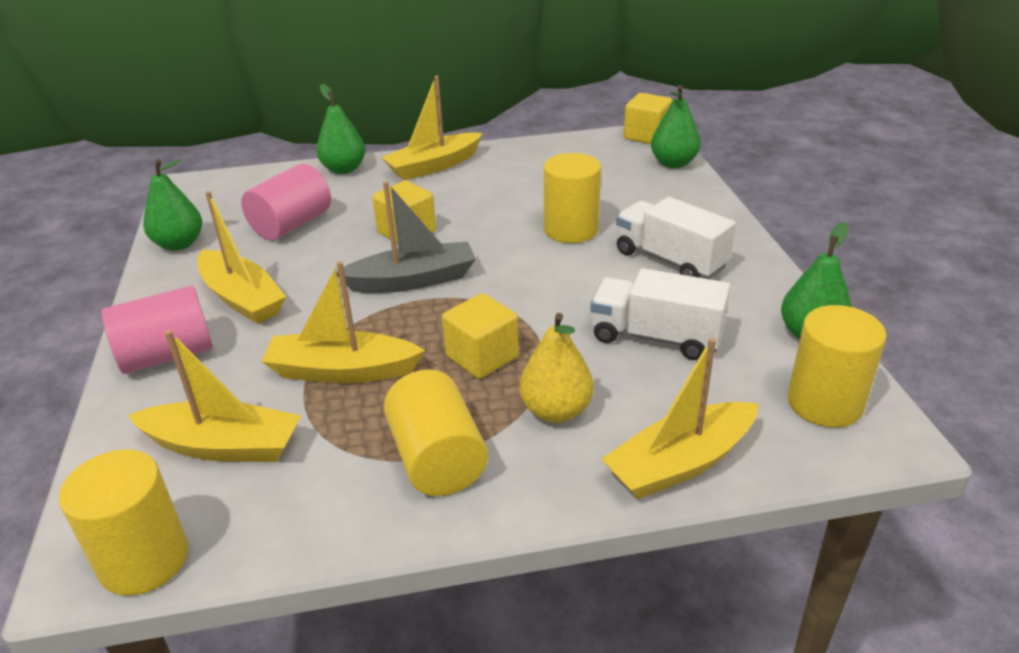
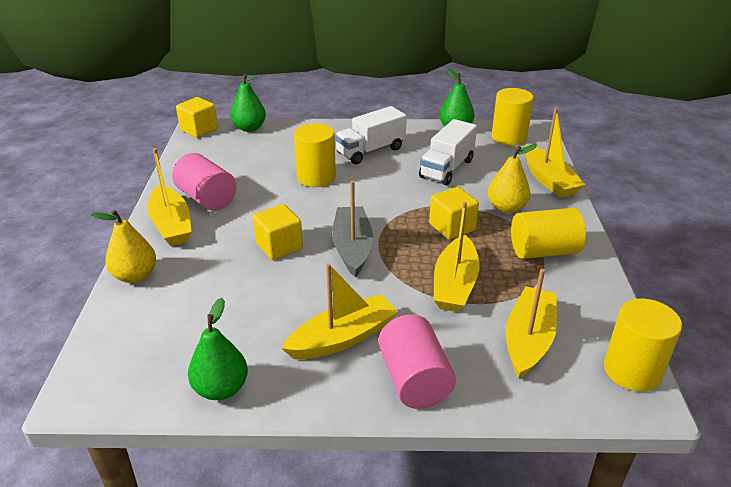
camera: 80 degrees left, 0 degrees up
(292, 225) = (228, 310): pink cylinder -> pink cylinder (207, 198)
(344, 169) = (135, 276): green pear -> yellow pear

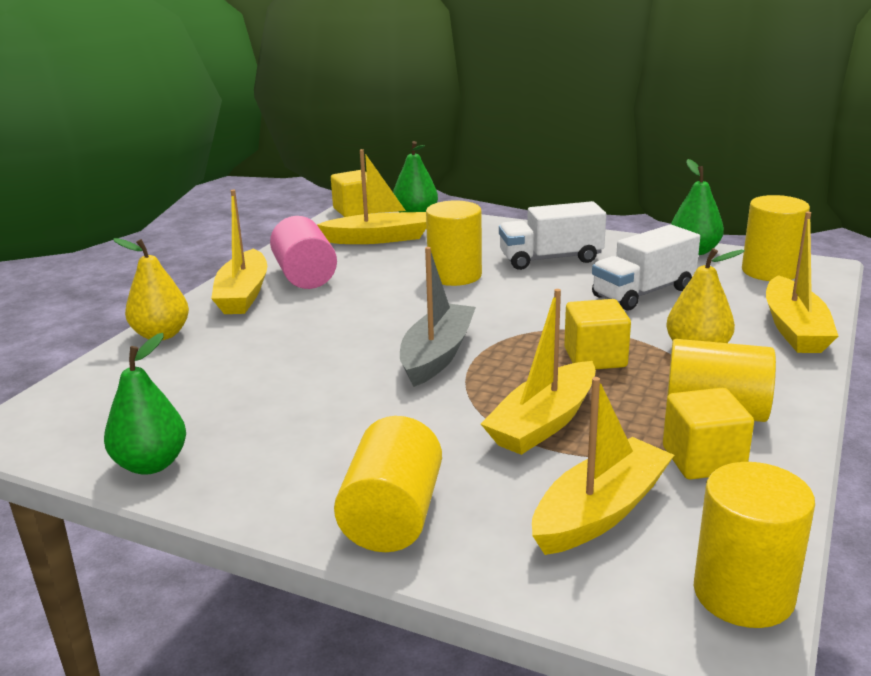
camera: 25 degrees right, 10 degrees down
(279, 246) = (347, 337): yellow cube -> yellow cube (703, 460)
(343, 338) = (340, 447): yellow boat -> yellow boat (379, 238)
(414, 380) = (392, 516): pink cylinder -> yellow cylinder

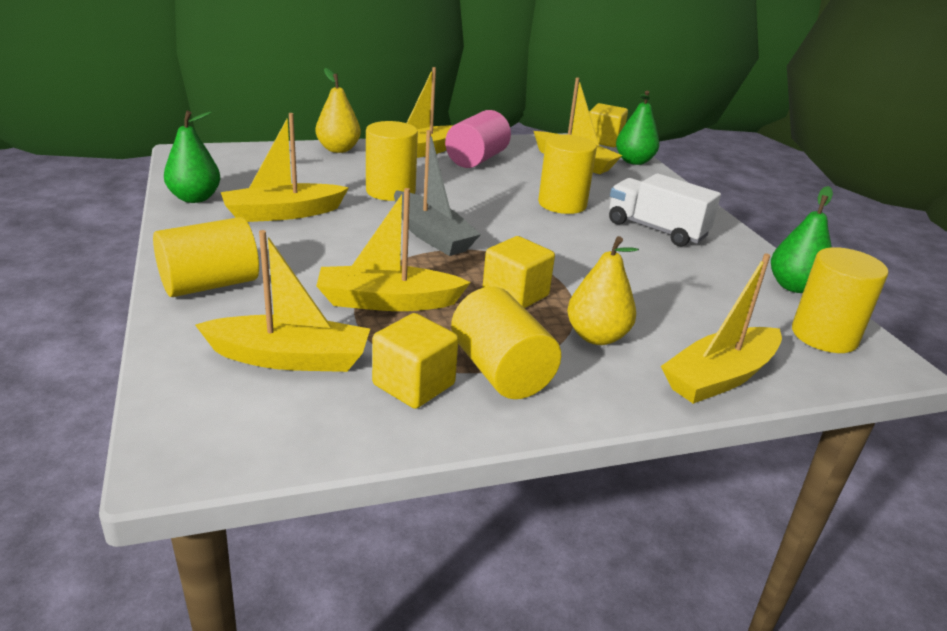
camera: 45 degrees right, 5 degrees up
(277, 419) = (283, 213): none -> yellow boat
(437, 355) = (431, 235): grey boat -> grey boat turned 75 degrees clockwise
(643, 293) = (664, 284): white truck -> none
(743, 594) = (237, 450): yellow cylinder -> yellow cylinder (390, 191)

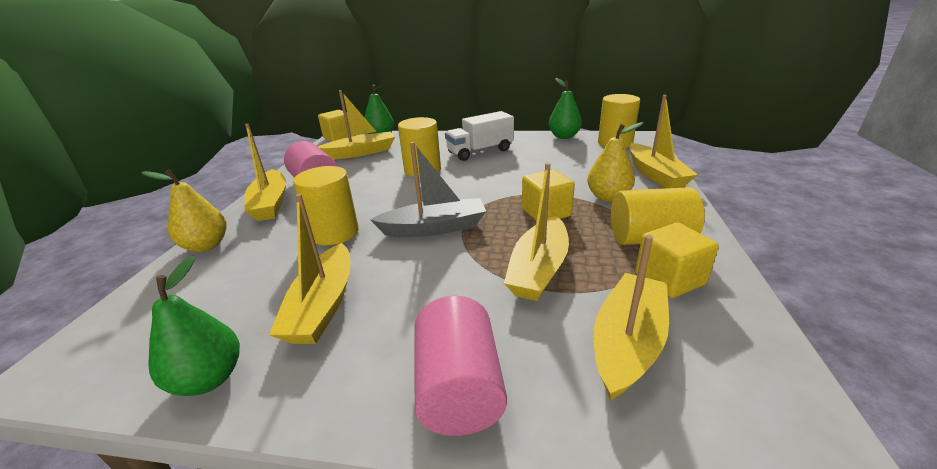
camera: 60 degrees left, 0 degrees up
(210, 284) = (459, 388): yellow cylinder -> pink cylinder

